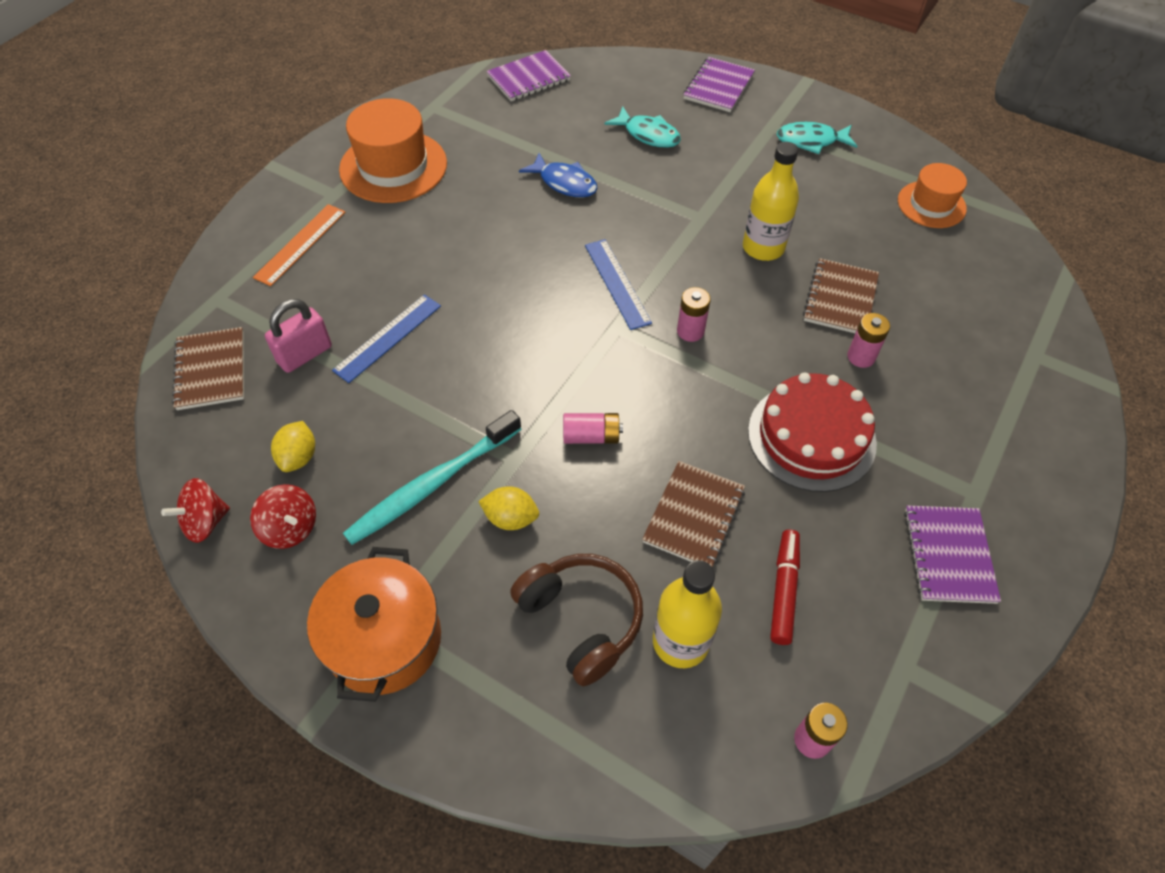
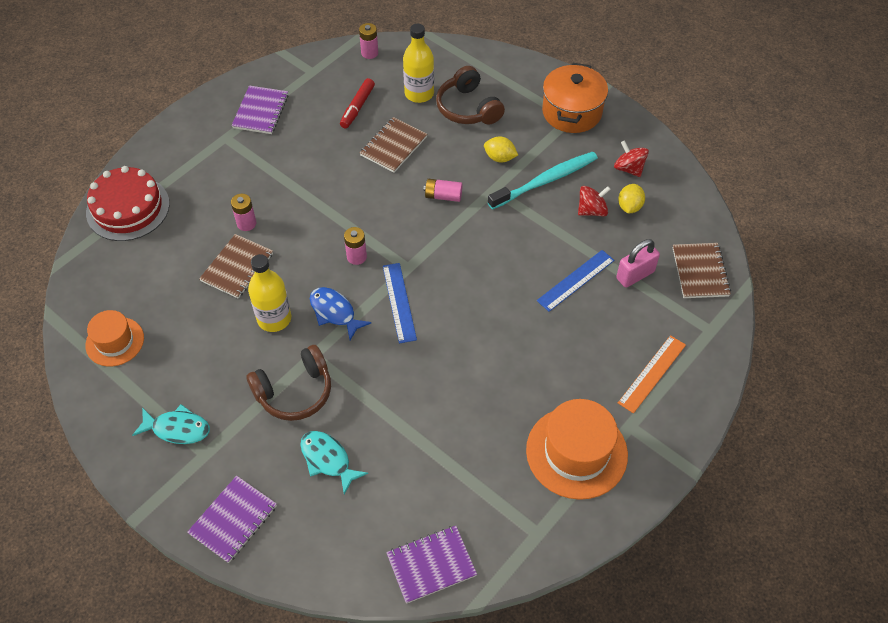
camera: 170 degrees left, 0 degrees up
(205, 522) = (680, 178): red spinning top -> red spinning top (592, 210)
(564, 183) = (420, 410): blue fish -> blue fish (335, 312)
(706, 183) = (295, 392): none -> brown headphones
(811, 436) = (305, 179): red cake -> red cake (128, 208)

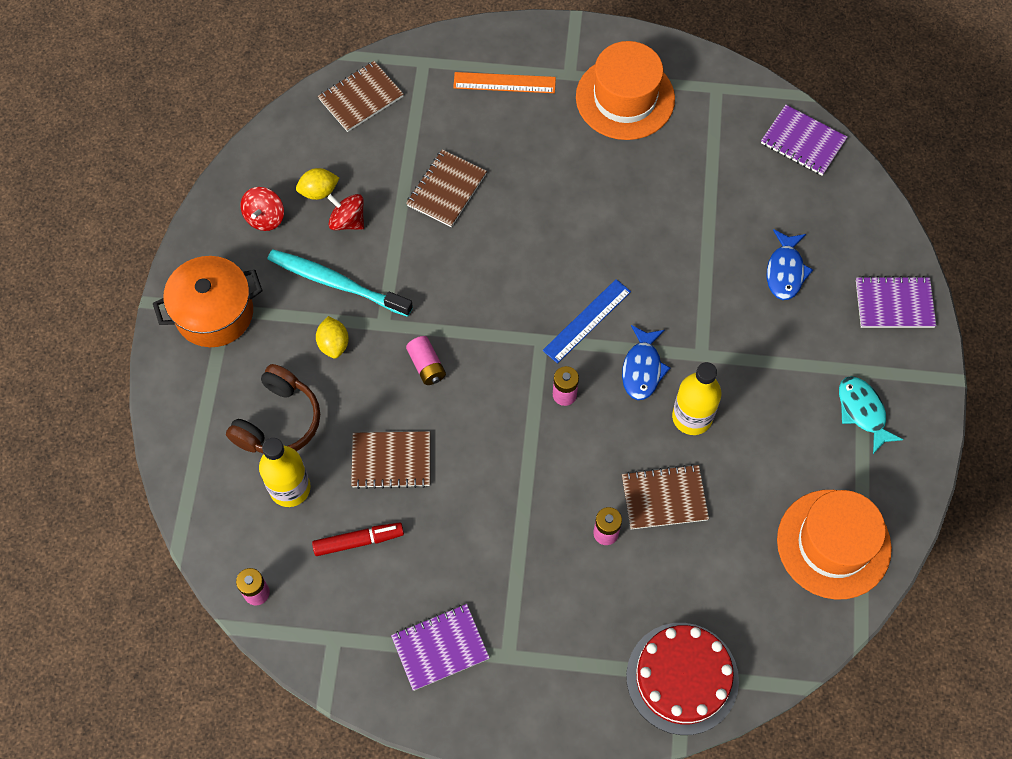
camera: 125 degrees left, 10 degrees up
(115, 341) = (833, 544): orange hat -> orange hat, size x1.64
(295, 392) = (748, 342): brown headphones -> none
(328, 460) = (785, 271): turquoise fish -> blue fish
(576, 280) = (446, 190): blue ruler -> brown notebook
(635, 275) = (404, 146): pink padlock -> none

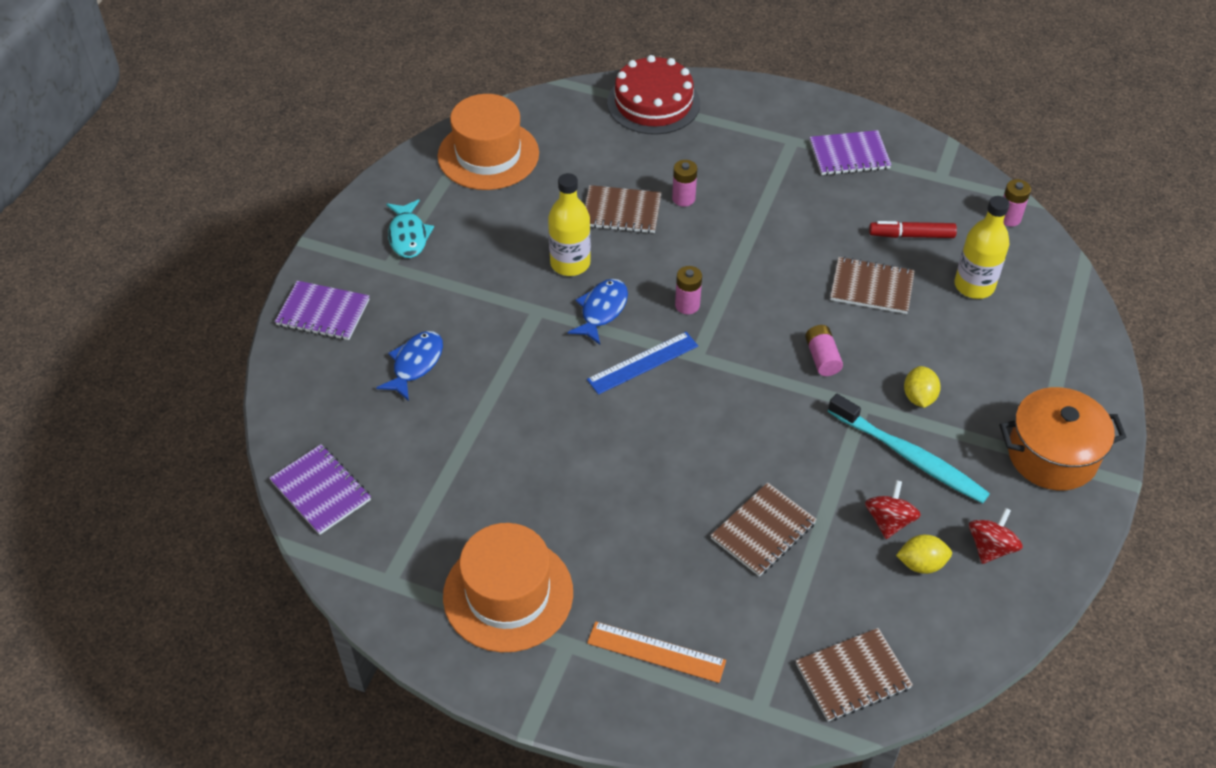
camera: 165 degrees left, 15 degrees down
(278, 421) = (983, 341): brown headphones -> none
(347, 221) = (889, 521): red spinning top -> red spinning top turned 120 degrees counterclockwise

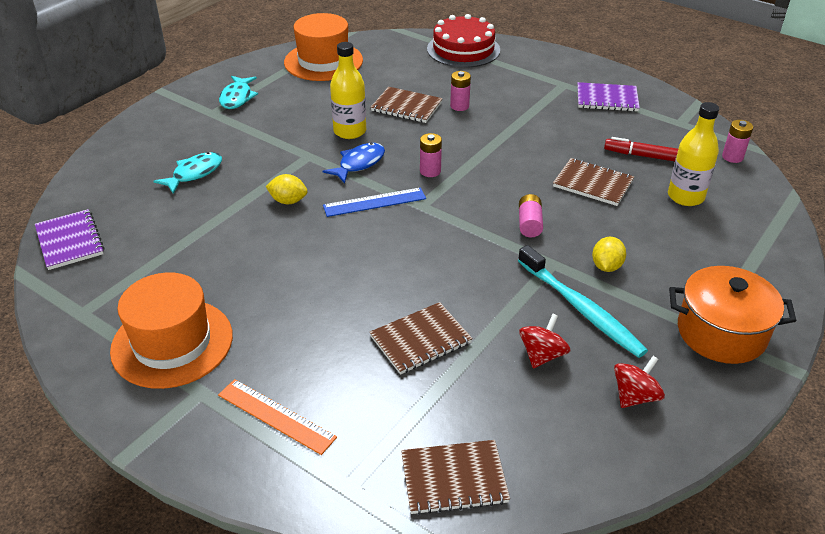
camera: 15 degrees right, 10 degrees down
(323, 312) = (146, 132): purple notebook -> none
(415, 364) = (194, 173): blue fish -> turquoise fish
(921, 564) = (560, 396): yellow lemon -> yellow lemon (288, 201)

